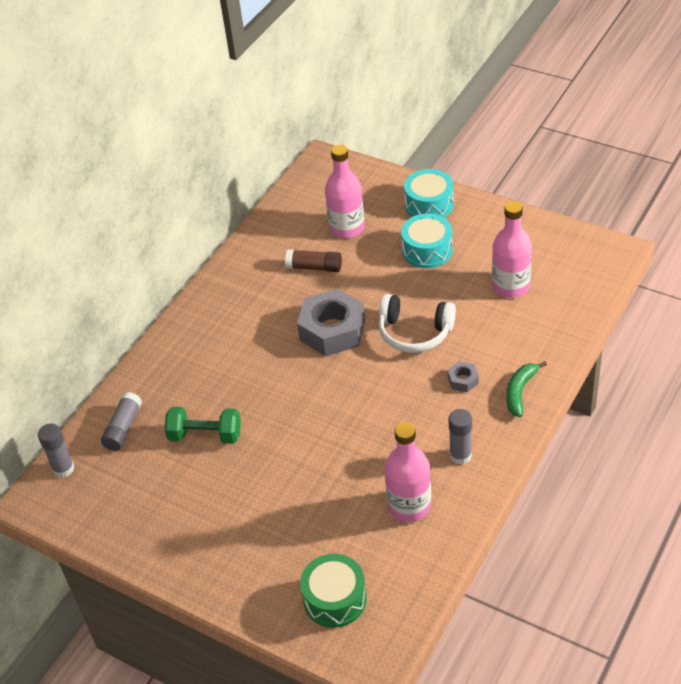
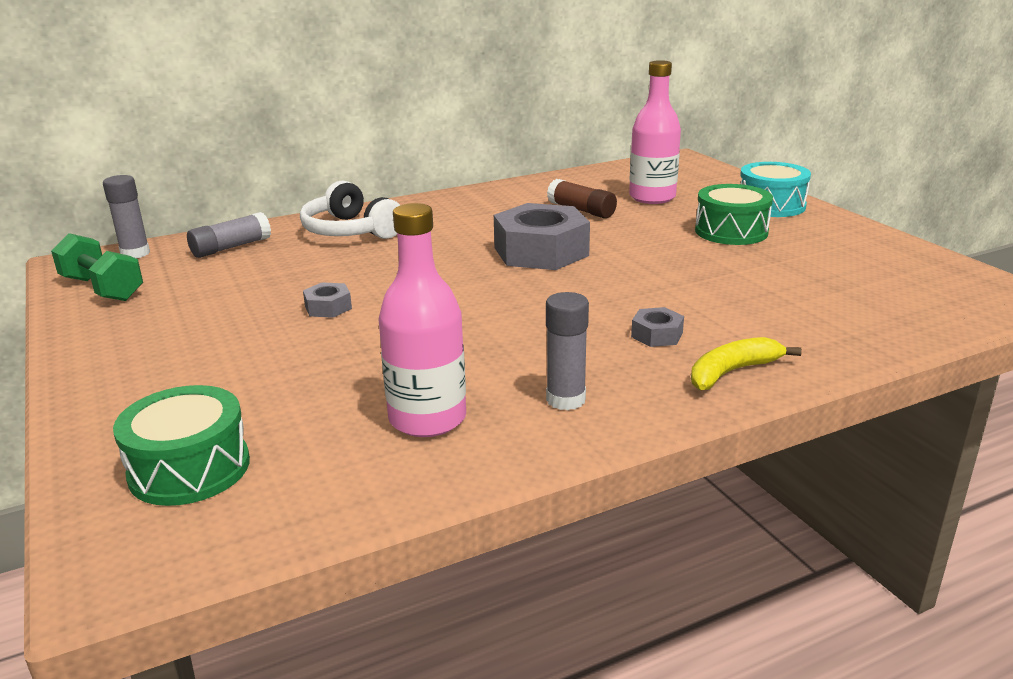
camera: 30 degrees right, 20 degrees down
(205, 435) = (293, 277): green dumbbell -> green dumbbell (102, 289)
(262, 452) = (328, 307): none -> grey nut
(414, 332) = (639, 280): white headphones -> white headphones (350, 231)
(427, 250) = (731, 231): turquoise drum -> green drum
(510, 286) = (818, 283): pink bottle -> none
(520, 392) = (732, 372): green banana -> yellow banana

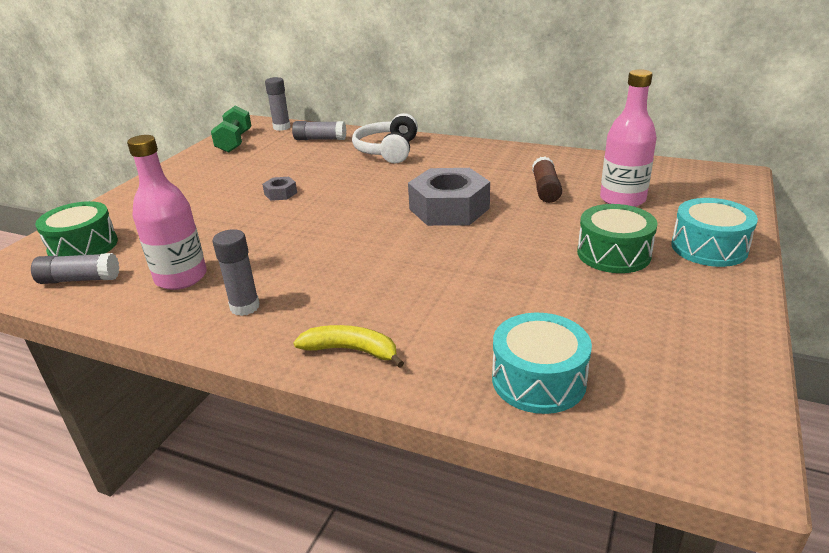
camera: 50 degrees right, 5 degrees up
(293, 492) = (79, 279): none -> grey glue stick
(657, 335) = (374, 299): grey nut -> none
(872, 318) = (538, 380): none -> turquoise drum

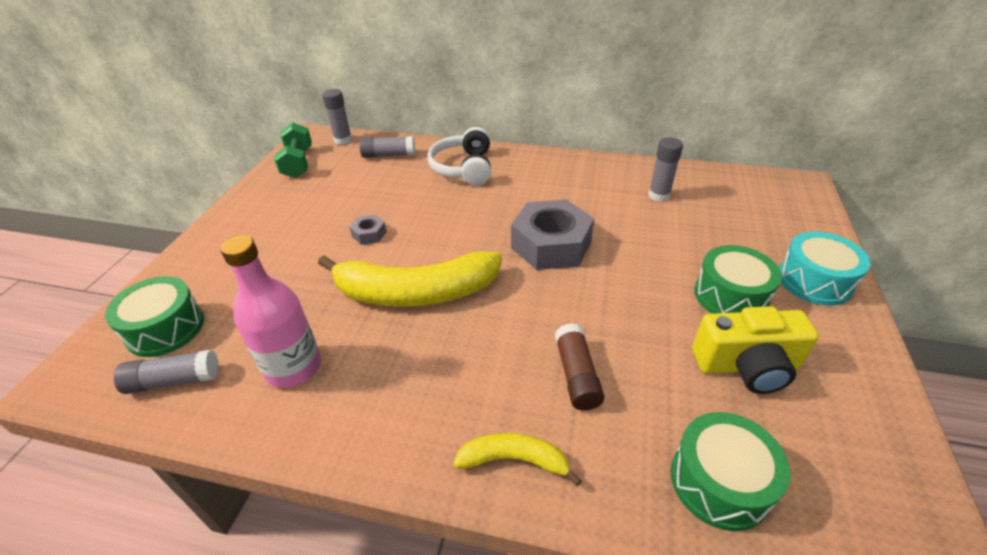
camera: 10 degrees left, 10 degrees up
(245, 307) = (378, 405): grey glue stick -> grey glue stick (659, 195)
(307, 235) = (416, 292): none -> yellow banana
(538, 380) = (719, 481): turquoise drum -> green drum
(545, 189) = (636, 213): brown glue stick -> brown glue stick (576, 375)
(605, 304) = (747, 366): none -> yellow camera
(622, 199) = (713, 222): pink bottle -> none

